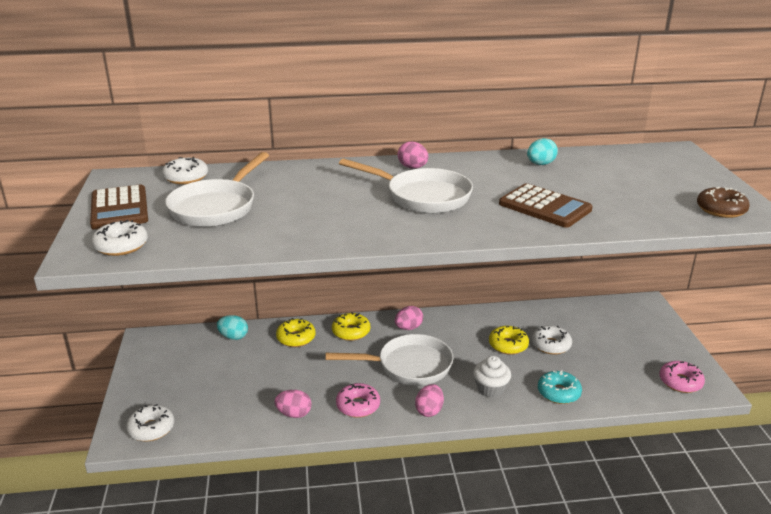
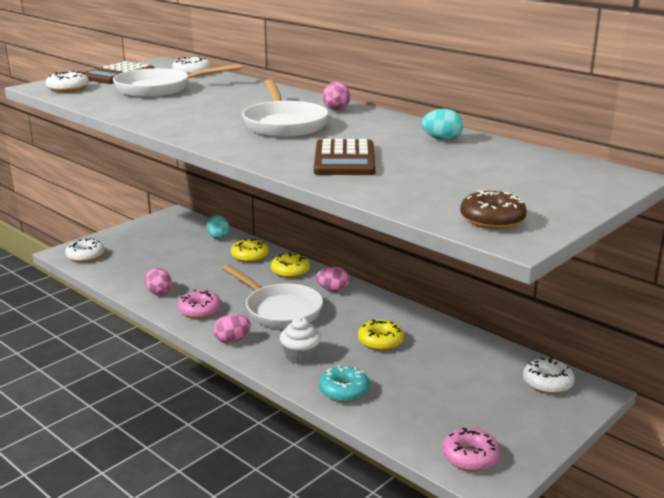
camera: 50 degrees right, 5 degrees down
(551, 345) = (416, 362): white donut -> white donut (547, 383)

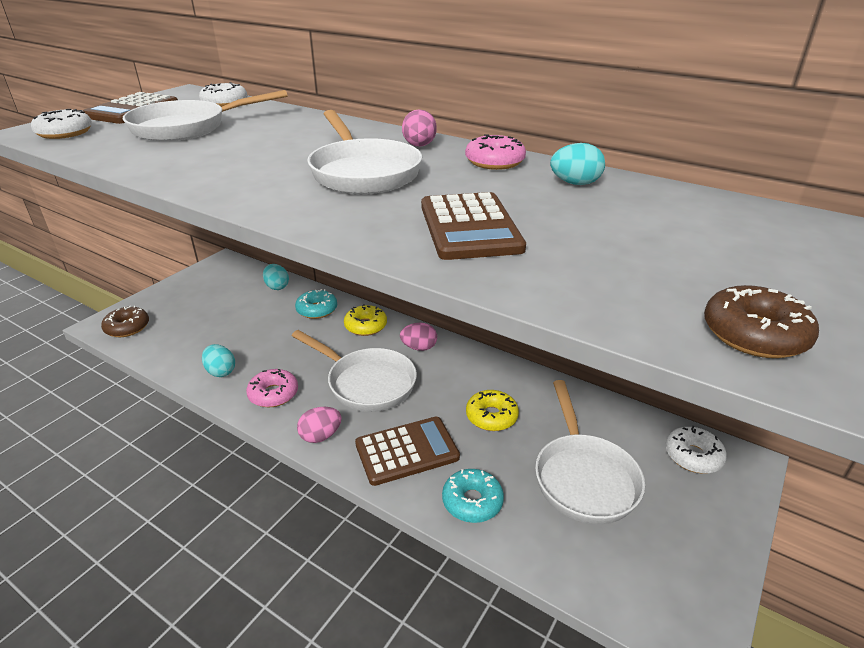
camera: 10 degrees left, 10 degrees up
(85, 256) = (127, 327): white donut -> brown donut
(159, 292) = (221, 371): pink egg -> turquoise egg
(250, 256) = (317, 310): yellow donut -> turquoise donut
(300, 356) = (407, 451): white cupcake -> brown calculator
(444, 386) = (583, 477): none -> white pan
(470, 457) = (655, 594): pink donut -> pink donut (494, 162)

